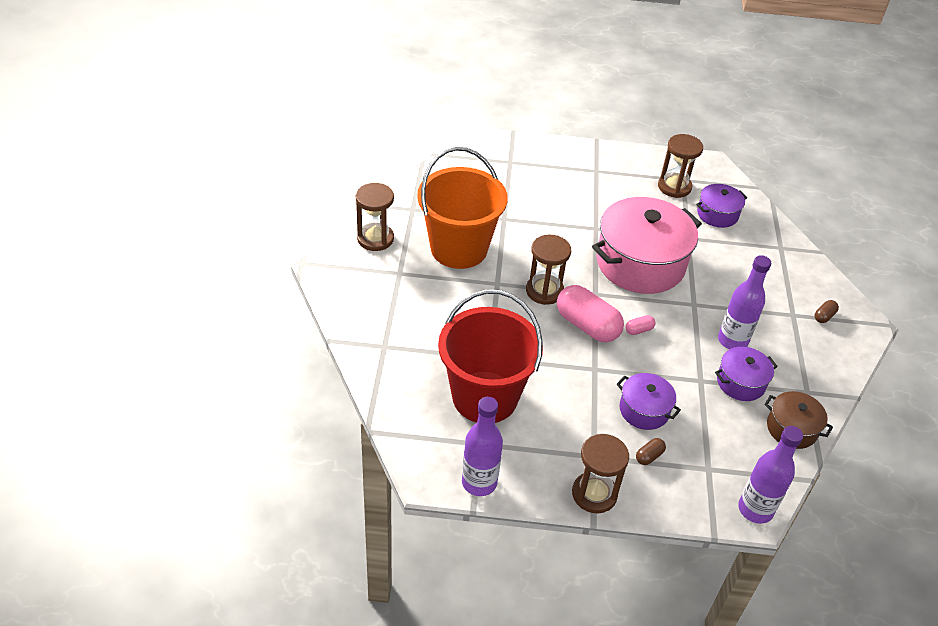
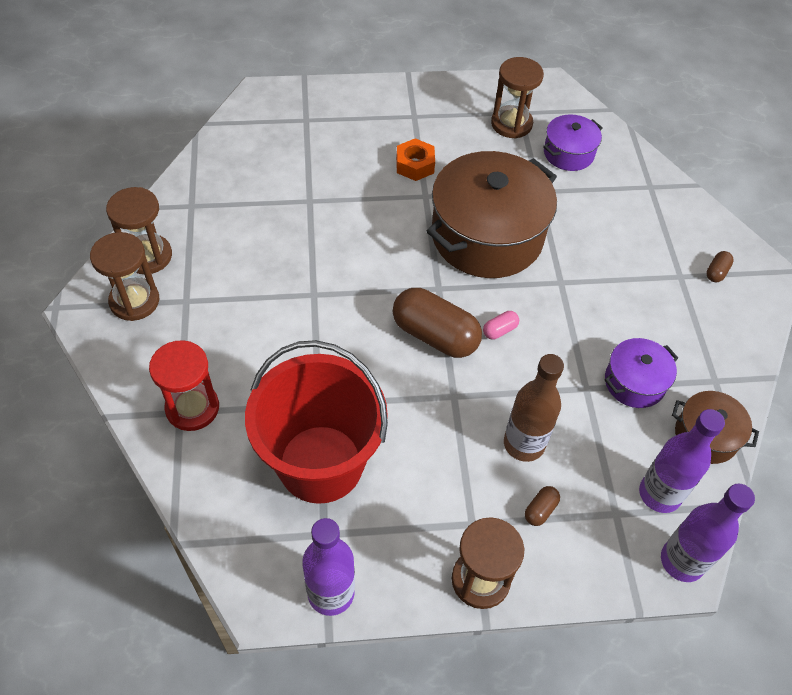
camera: 10 degrees left, 10 degrees up
(394, 345) = (192, 408): none -> red hourglass
(459, 248) = (258, 252): orange bucket -> none
(544, 291) = (375, 295): brown hourglass -> brown hourglass (134, 301)
(587, 325) = (435, 335): pink capsule -> brown capsule
(591, 205) = (415, 165): none -> orange nut
(640, 263) = (487, 236): pink pot -> brown pot
(644, 410) = (524, 444): purple pot -> brown bottle
(732, 341) = (615, 325): purple bottle -> purple bottle (659, 494)

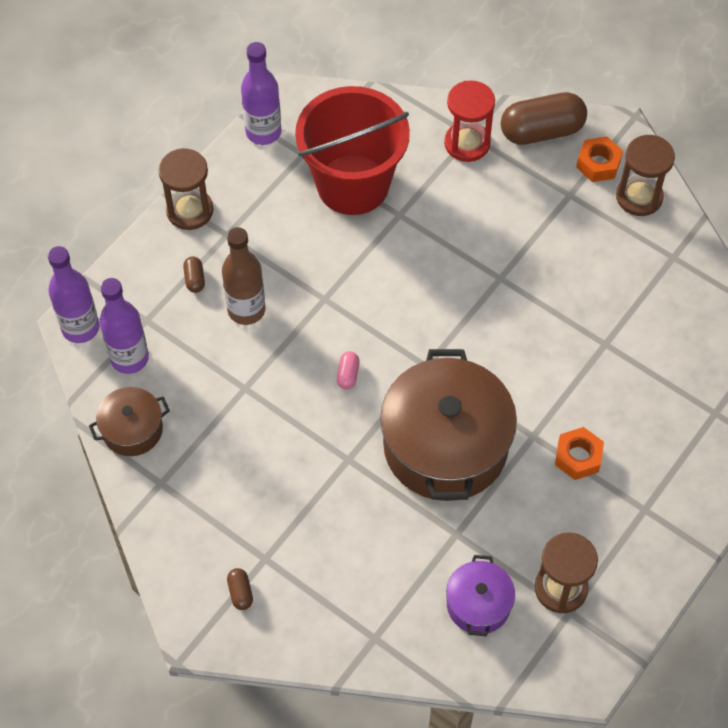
camera: 135 degrees right, 5 degrees up
(134, 301) = (598, 164): brown hourglass -> orange nut
(435, 335) = (385, 328): brown capsule -> brown capsule (541, 131)
(634, 382) = (216, 425): purple pot -> none

